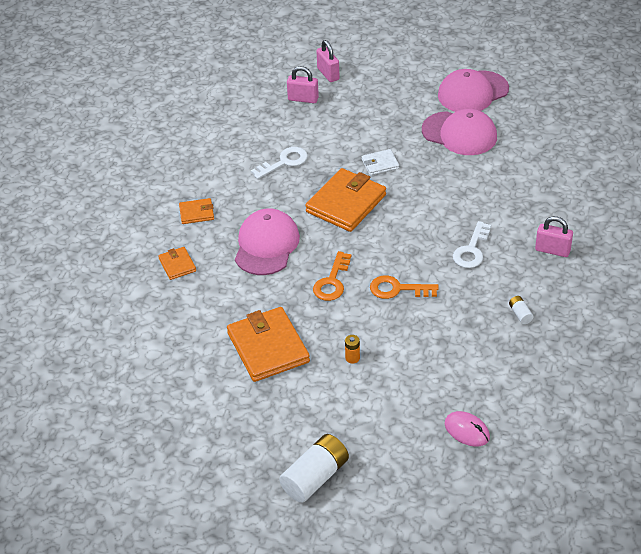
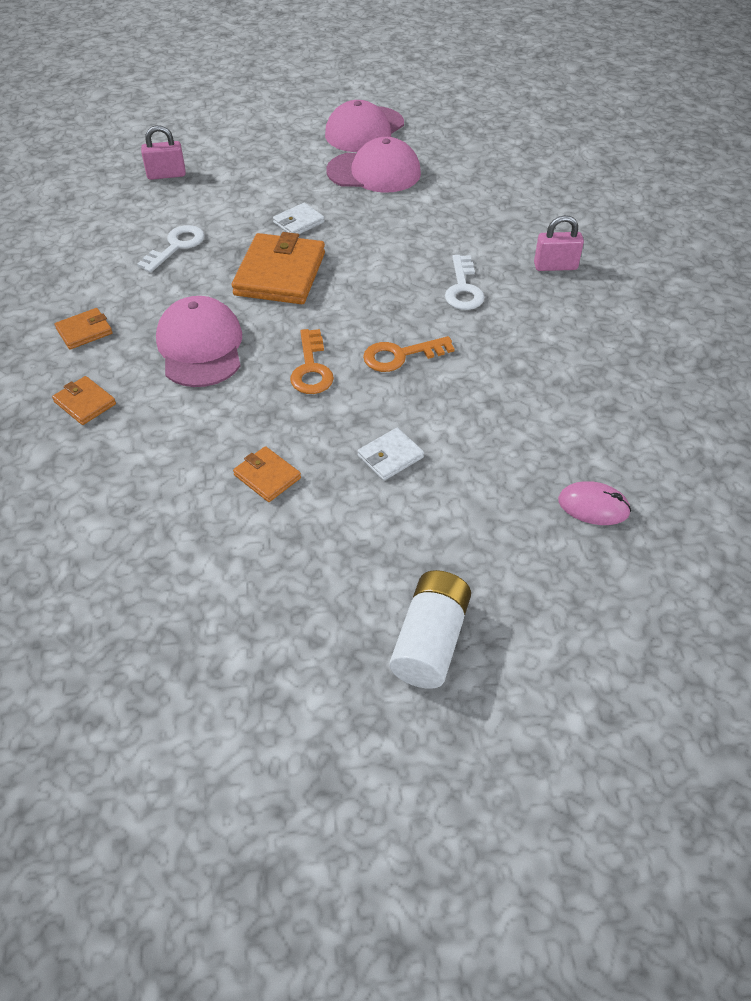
camera: 25 degrees left, 5 degrees up
(268, 347) = (267, 476): orange wallet -> orange wallet, size x0.49
(328, 74) = (184, 144): pink padlock -> none
(352, 358) = (390, 456): orange battery -> white wallet
(520, 314) = (565, 345): white battery -> none

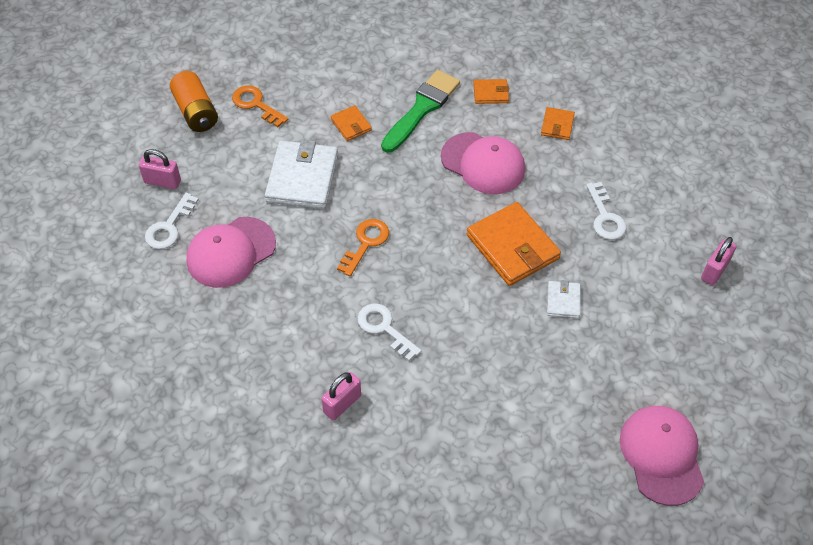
camera: 135 degrees right, 5 degrees up
(172, 438) = (422, 109): none -> green brush
(267, 476) = (351, 125): orange wallet -> orange wallet turned 60 degrees clockwise
(311, 368) = (405, 196): orange key -> orange key (256, 104)
(374, 172) = (583, 403): pink cap -> pink cap (231, 252)
(390, 456) = (302, 178): white wallet -> white wallet, size x2.02
(430, 641) = (196, 112): white battery -> orange battery
(559, 569) = (162, 182): none -> pink padlock
(593, 506) = (169, 227): pink mouse -> white key

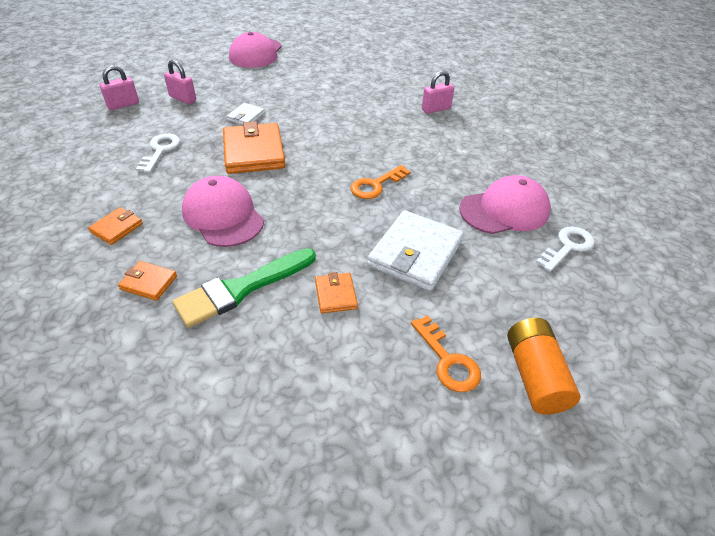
camera: 160 degrees left, 10 degrees down
(162, 182) = (578, 294): pink padlock -> pink padlock (183, 98)
(384, 328) = (388, 134): white key -> none

